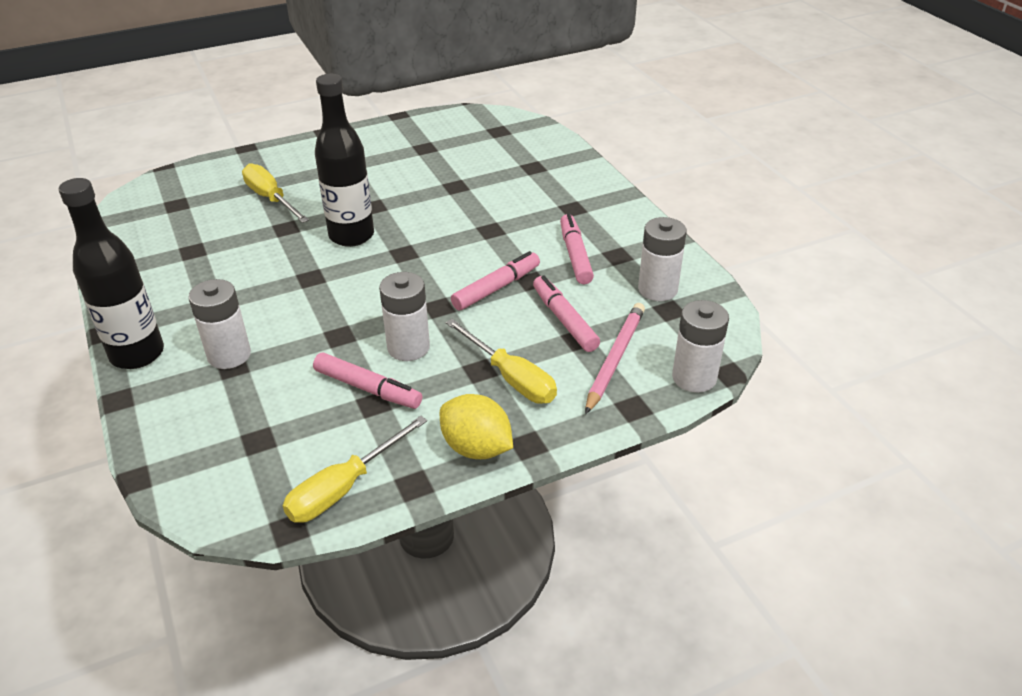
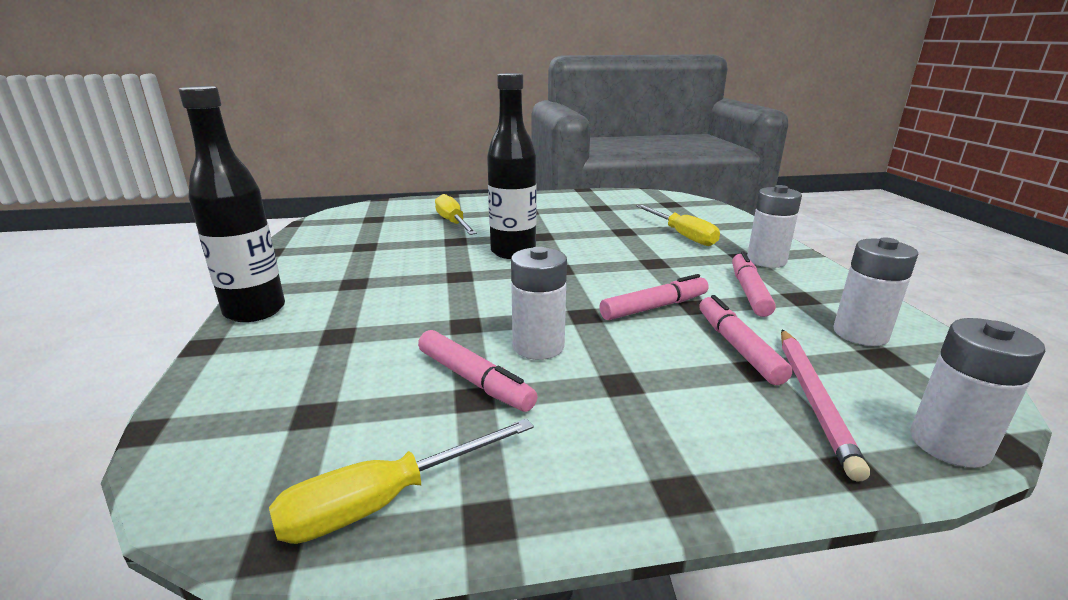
camera: 15 degrees right, 15 degrees down
(229, 355) = (341, 324): white battery -> white battery (766, 260)
(476, 448) = (598, 482): yellow lemon -> none
(511, 378) = (662, 398): yellow screwdriver -> yellow screwdriver (682, 235)
(615, 358) = (813, 399): pink pencil -> pink pencil turned 150 degrees clockwise

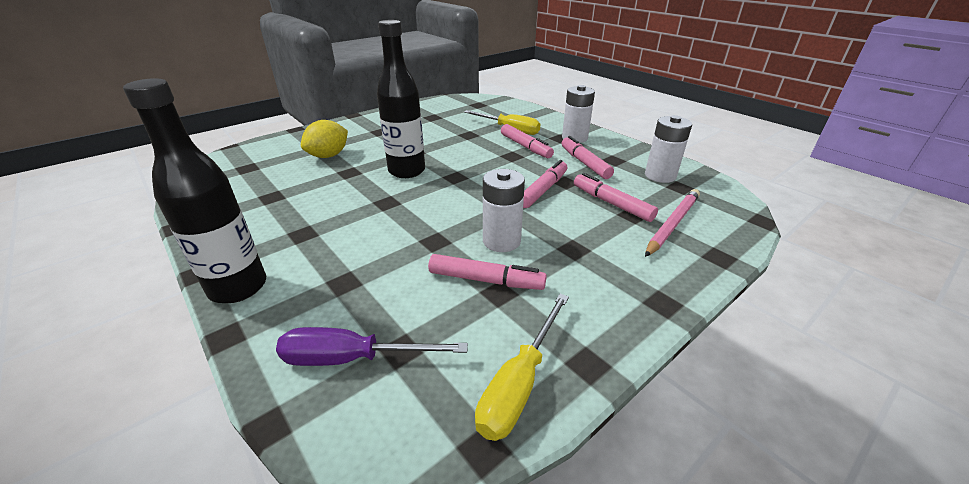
camera: 30 degrees left, 10 degrees up
(266, 403) = (353, 358): none -> purple screwdriver
(453, 223) = (328, 156): yellow screwdriver -> yellow lemon
(683, 257) = (525, 147): none -> pink marker
(813, 399) = (672, 224): pink pencil -> pink pencil turned 120 degrees counterclockwise
(949, 444) = (742, 228): white battery -> none

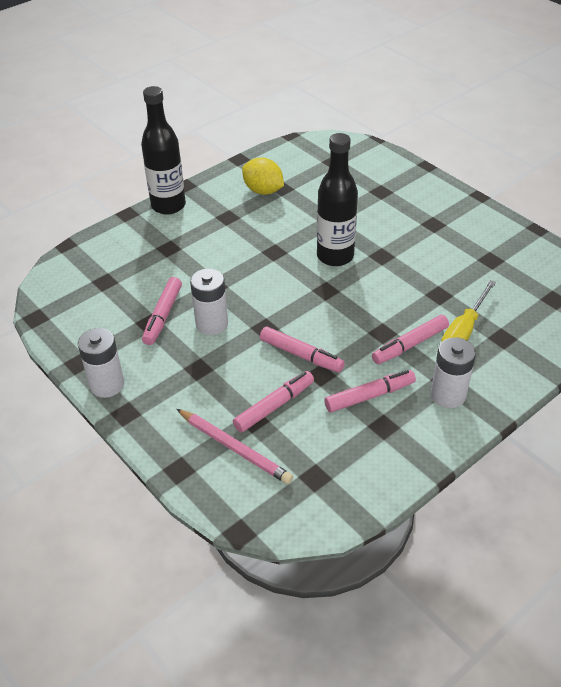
camera: 90 degrees right, 10 degrees up
(328, 156) = (363, 201): yellow lemon -> yellow lemon (263, 191)
(353, 358) = (101, 264): purple screwdriver -> none
(519, 383) = (70, 331): yellow screwdriver -> none
(660, 176) = (342, 464): white battery -> white battery (107, 385)

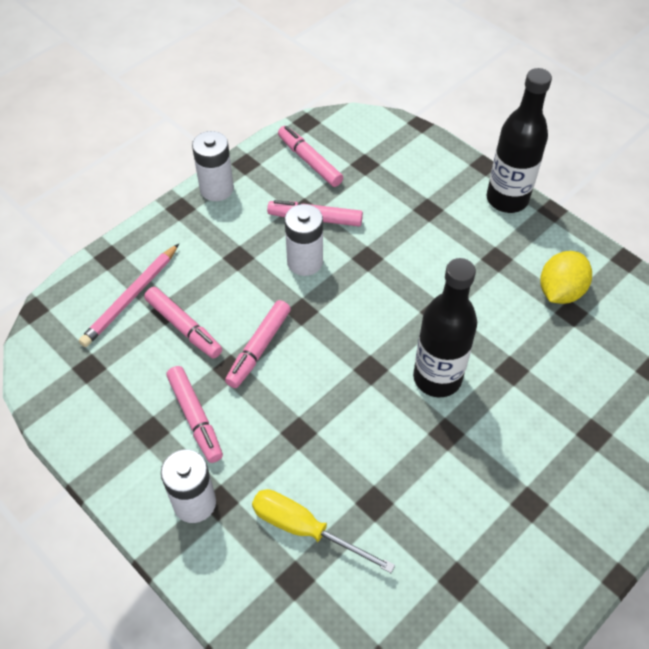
camera: 85 degrees right, 10 degrees up
(410, 345) = (278, 463): pink marker -> pink marker (309, 161)

